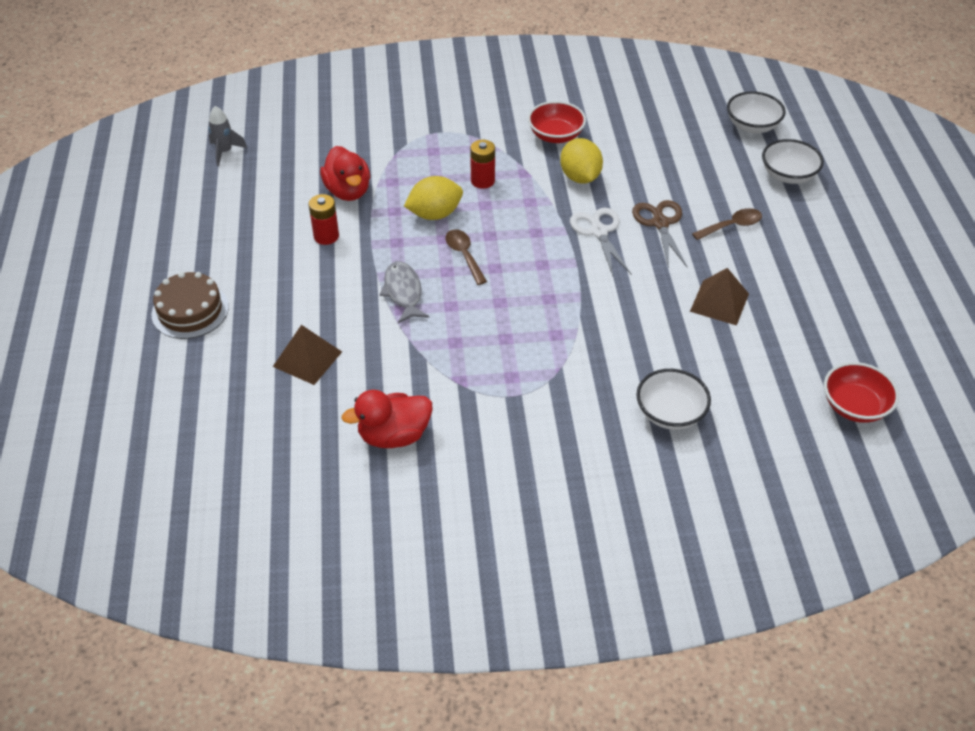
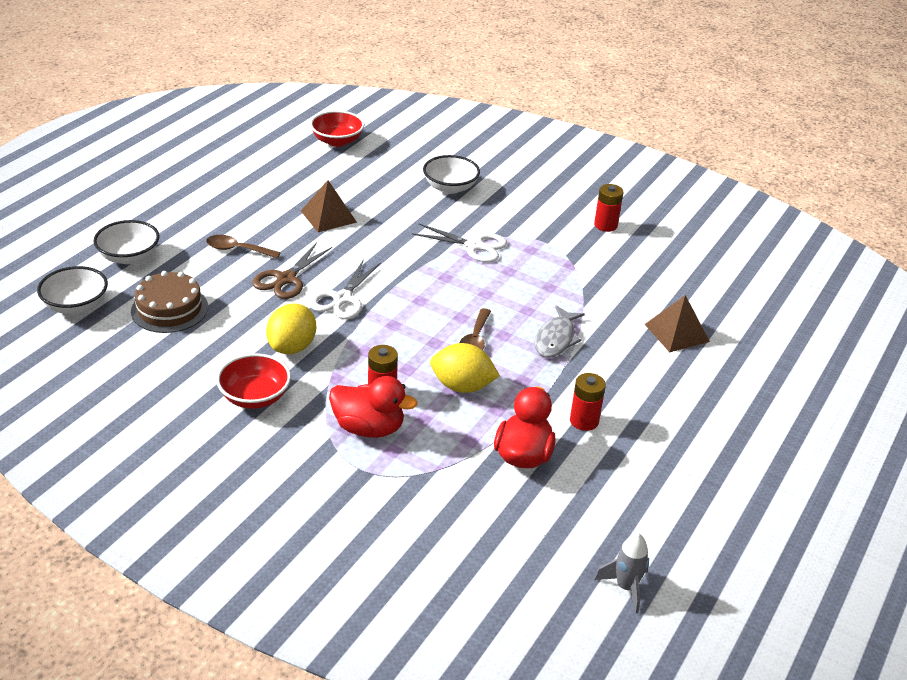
camera: 145 degrees left, 10 degrees down
(190, 310) = (760, 420): brown cake -> brown cake (169, 309)
(394, 435) = (647, 260): red duck -> red duck (369, 428)
(472, 461) = (605, 225): none -> red battery
(564, 349) = (474, 246): none -> white scissors

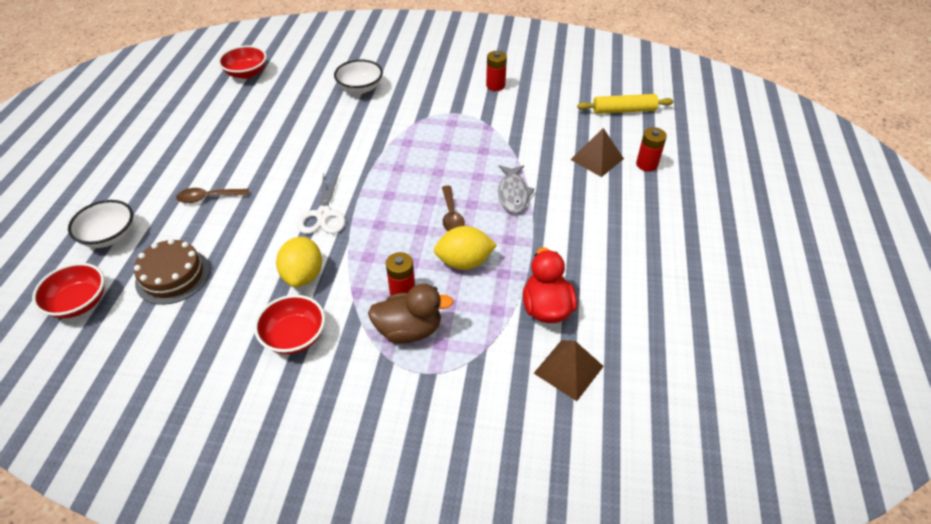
camera: 20 degrees left, 10 degrees up
(76, 305) = (79, 303): white bowl -> red bowl
(286, 279) = (265, 212): brown scissors -> none
(328, 216) = (273, 142): brown pyramid -> brown pyramid (568, 369)
(369, 428) = (409, 330): red duck -> brown duck
(474, 246) = (406, 133): white scissors -> none
(584, 421) = (574, 259): red battery -> red battery (647, 164)
(626, 587) = (690, 399): grey rocket -> none
(744, 293) = (624, 110): none -> yellow rolling pin

